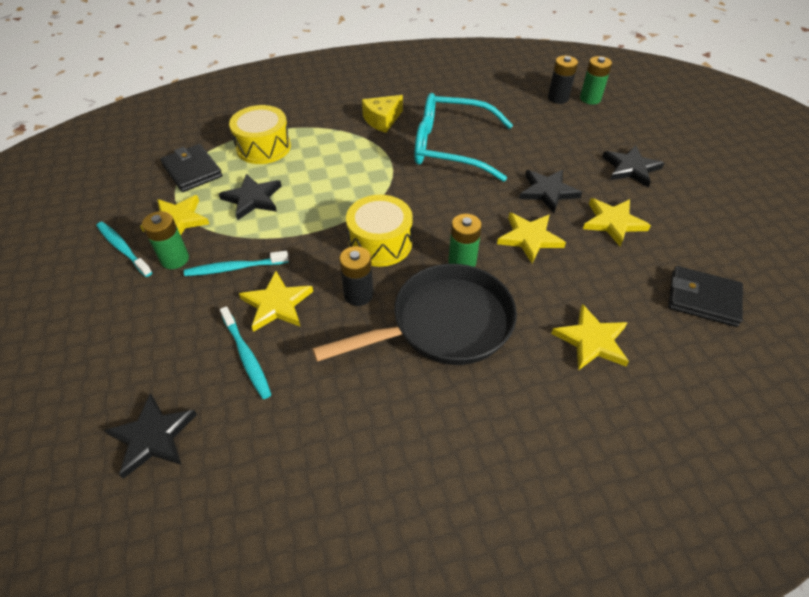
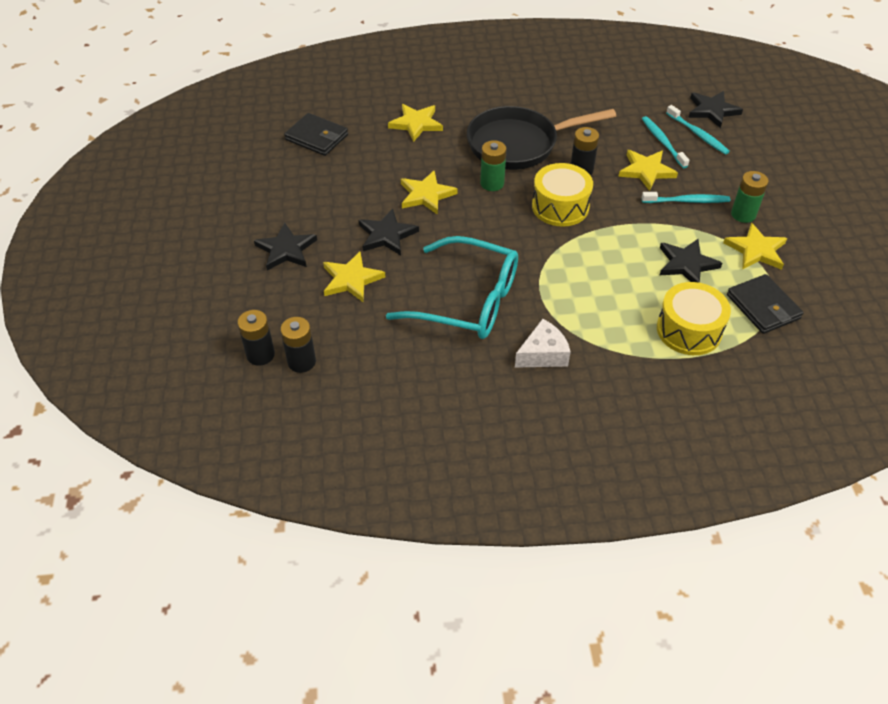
camera: 170 degrees left, 0 degrees up
(123, 248) = (795, 229): turquoise toothbrush -> turquoise toothbrush (698, 134)
(382, 120) = (543, 354): yellow cheese -> white cheese
(590, 99) = (260, 355): green battery -> black battery
(613, 222) = (344, 199): yellow star -> yellow star (351, 279)

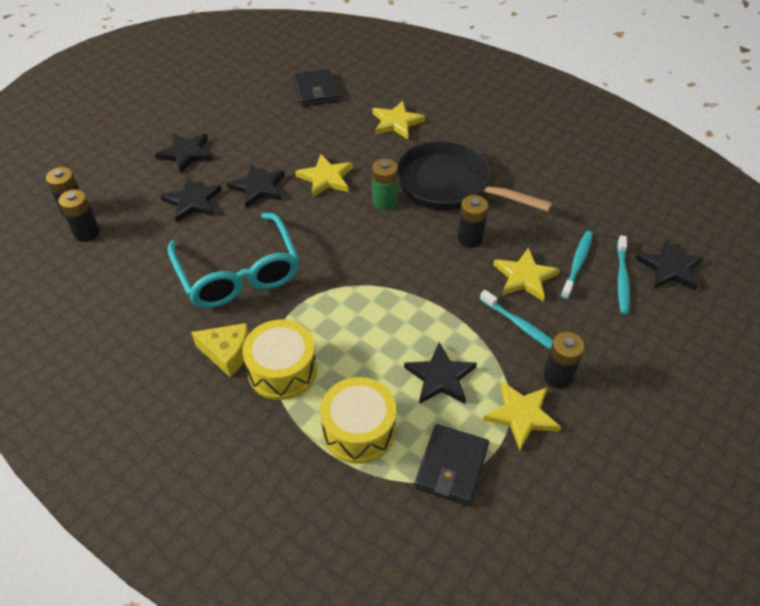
camera: 45 degrees right, 0 degrees up
(351, 279) = (192, 202): yellow star -> black star
(543, 354) = (227, 353): white cheese -> yellow cheese
(560, 206) = (409, 255): yellow drum -> yellow drum (282, 370)
(743, 214) = (558, 376): green battery -> black battery

